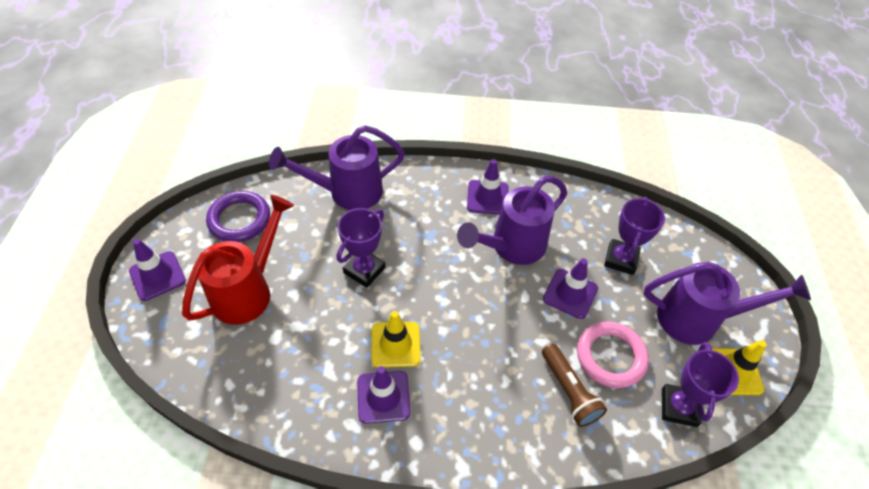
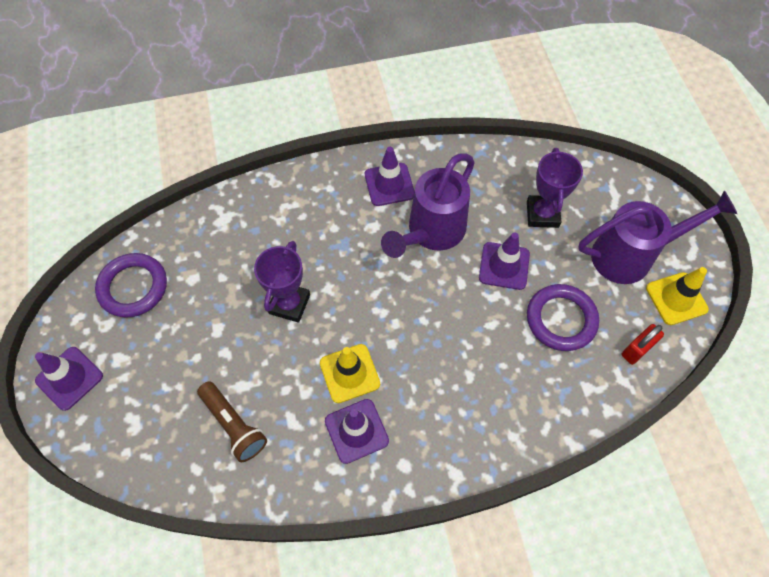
camera: 15 degrees left, 10 degrees up
(248, 290) = (175, 364): red watering can -> none
(347, 192) = (239, 221): purple watering can -> none
(569, 391) = (532, 367): brown flashlight -> brown flashlight (234, 425)
(610, 356) = (561, 319): pink ring -> purple ring
(679, 407) = (636, 350): purple trophy -> red padlock

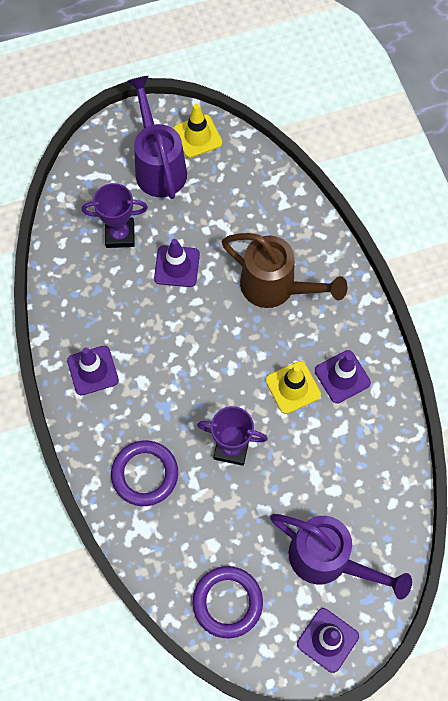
camera: 95 degrees left, 5 degrees up
(234, 425) = (351, 478): brown flashlight -> none
(431, 232) = (146, 329): purple watering can -> purple watering can (328, 560)
(475, 367) = (275, 287): none -> brown watering can
(561, 319) = (225, 222): purple ring -> purple ring (145, 474)
(636, 350) = (246, 168): red padlock -> none

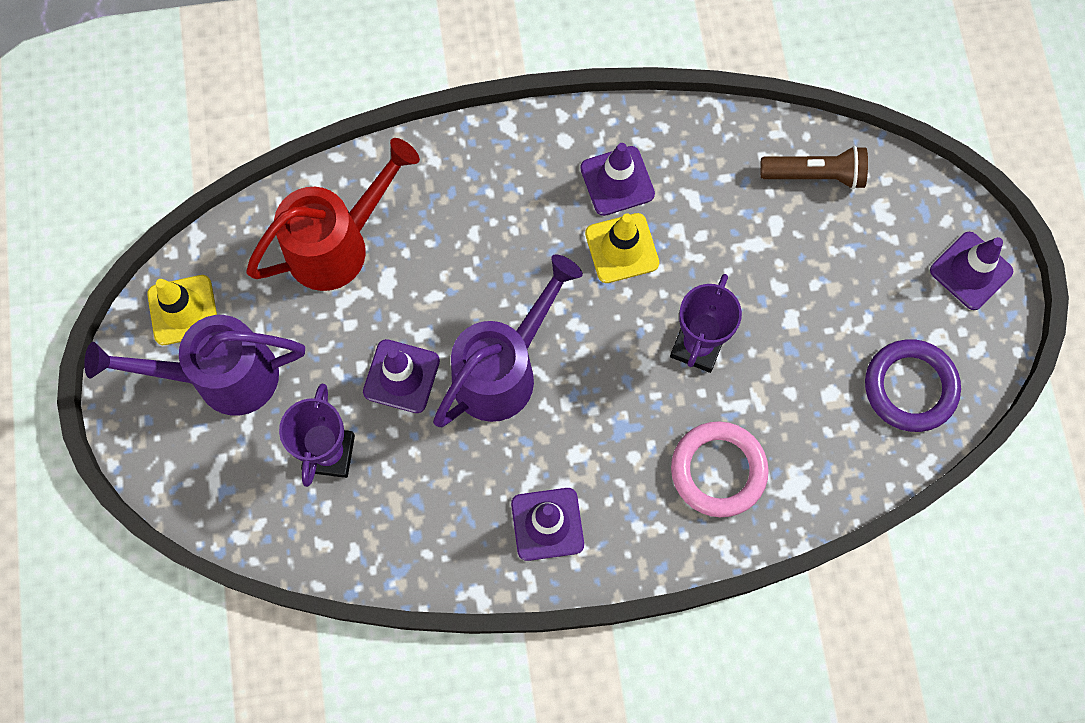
camera: 80 degrees left, 5 degrees up
(145, 474) = (718, 470): purple ring -> pink ring
(258, 213) = (338, 244): none -> red watering can
(275, 287) = (465, 243): brown watering can -> none
(328, 560) = (868, 250): purple watering can -> purple watering can (503, 370)
(379, 514) = (815, 175): none -> brown flashlight

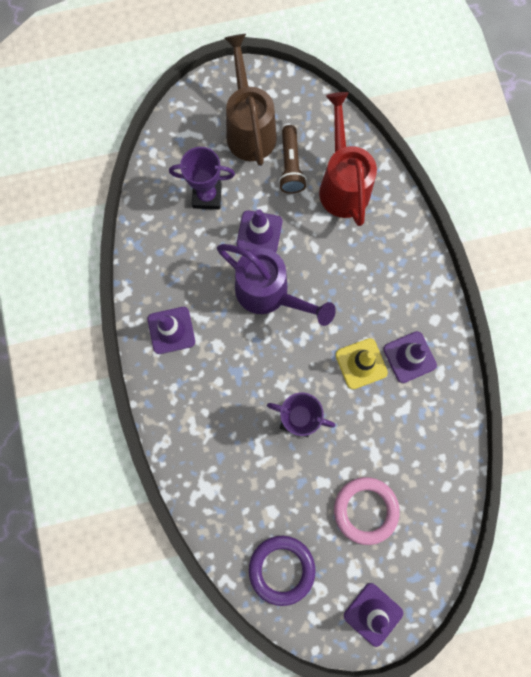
camera: 85 degrees right, 5 degrees up
(183, 310) = (289, 101): yellow traffic cone -> none
(222, 377) = (249, 129): purple watering can -> brown watering can
(338, 244) = (342, 184): red watering can -> red watering can turned 150 degrees counterclockwise
(718, 470) = (213, 437): pink ring -> pink ring (365, 510)
(815, 175) = (432, 496): brown flashlight -> brown flashlight (290, 166)

